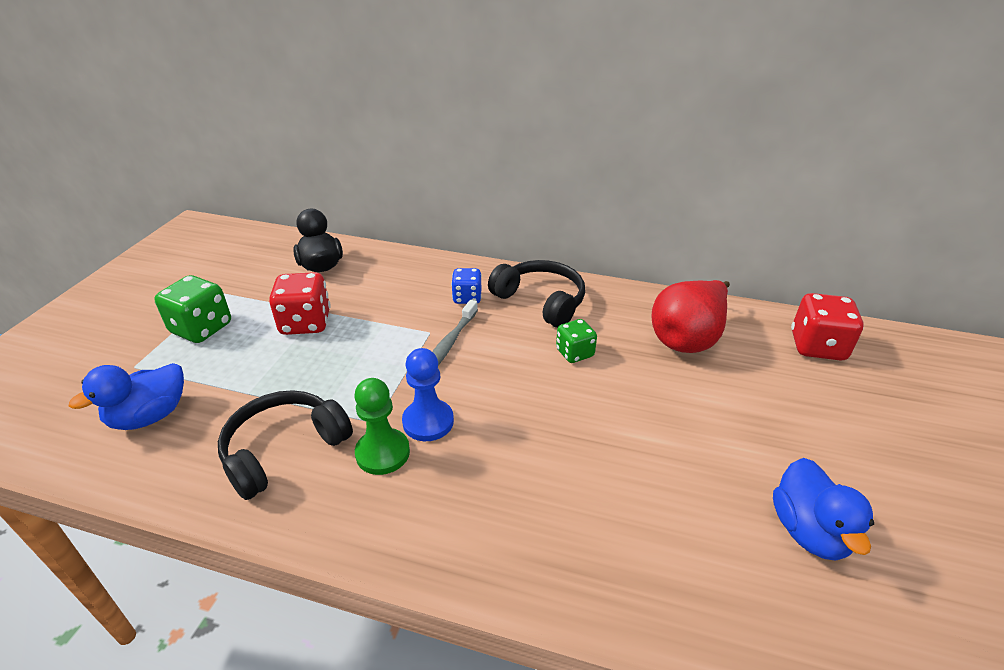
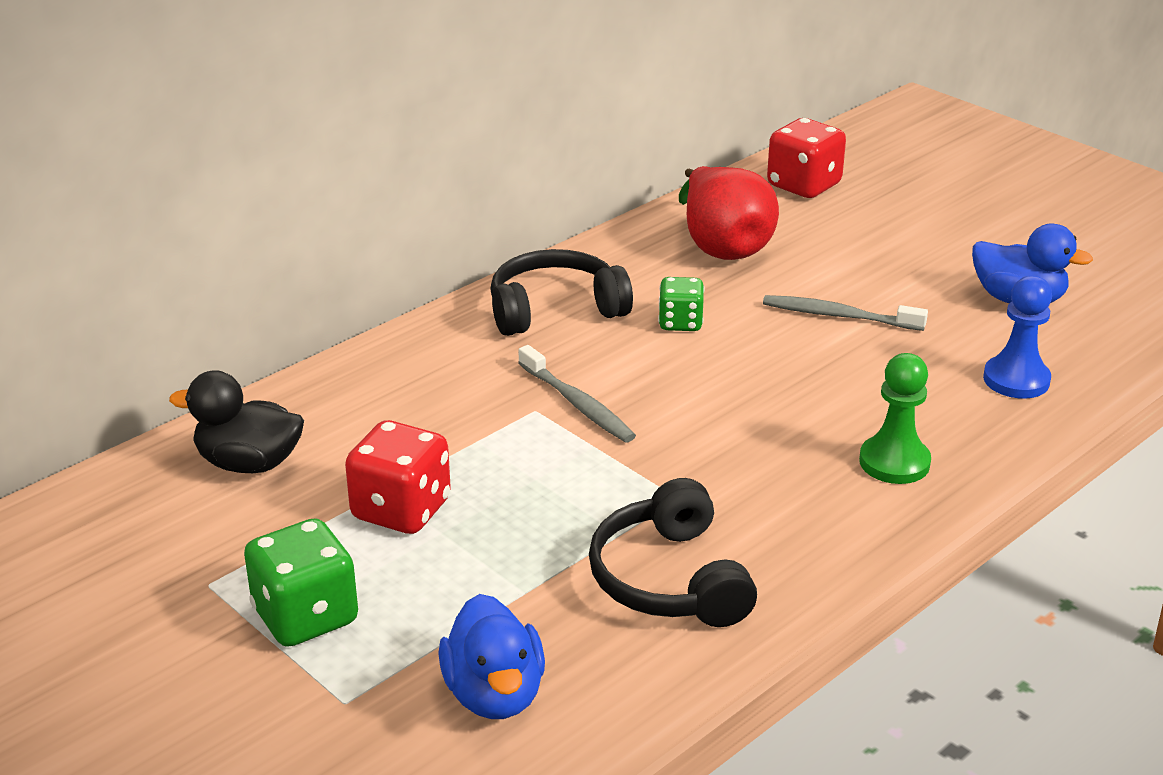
camera: 60 degrees left, 5 degrees down
(382, 453) = (737, 504): green pawn -> green pawn (894, 462)
(428, 422) = (711, 458): blue pawn -> blue pawn (1016, 380)
(467, 298) = (487, 360): blue dice -> none
(661, 424) = (839, 316): none -> grey toothbrush

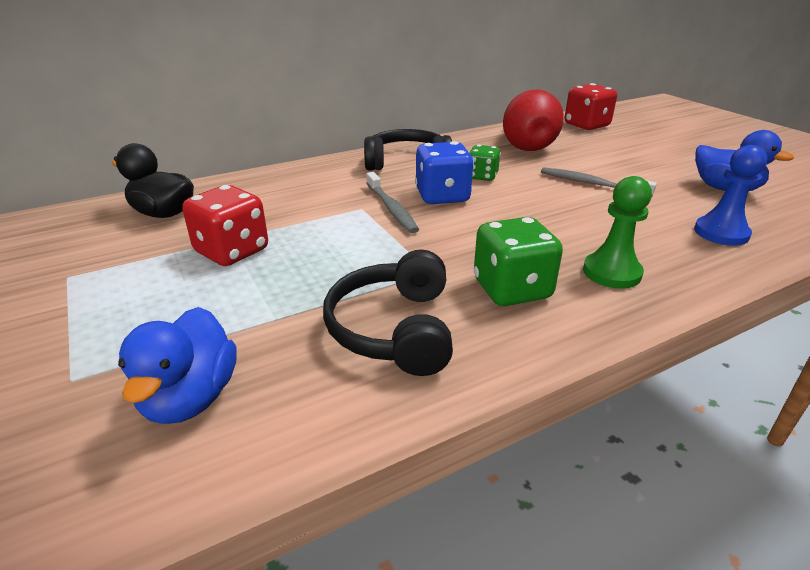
camera: 15 degrees right, 0 degrees up
(305, 616) = (107, 309): green dice -> green dice (512, 289)
(639, 370) = (442, 196): none -> blue dice

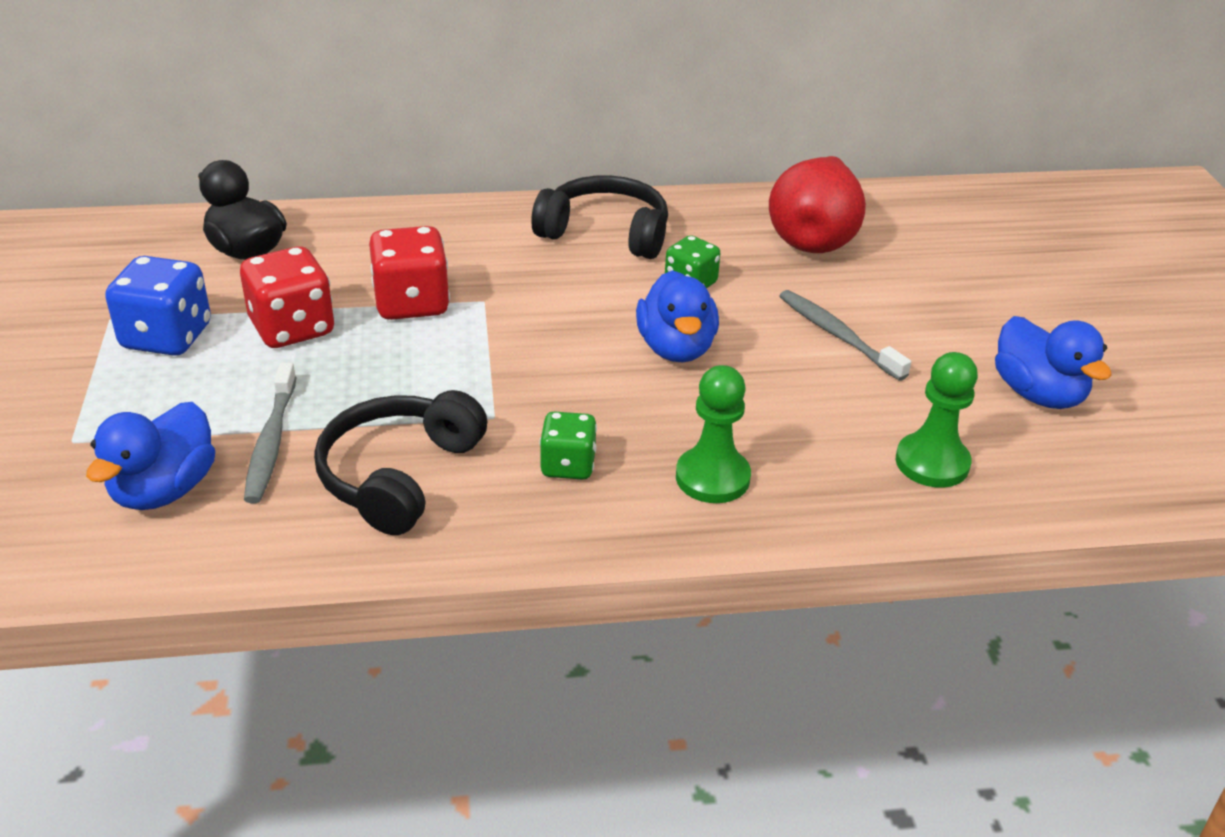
camera: 20 degrees right, 5 degrees up
(391, 208) = (521, 310): grey toothbrush -> grey toothbrush (271, 442)
(442, 196) = (604, 306): blue dice -> blue dice (167, 337)
(509, 208) = (676, 348): none -> blue duck
(512, 289) = (568, 465): green dice -> green dice, size x0.62
(586, 125) = (960, 216): red dice -> red dice (412, 303)
(721, 233) = (932, 463): blue pawn -> green pawn

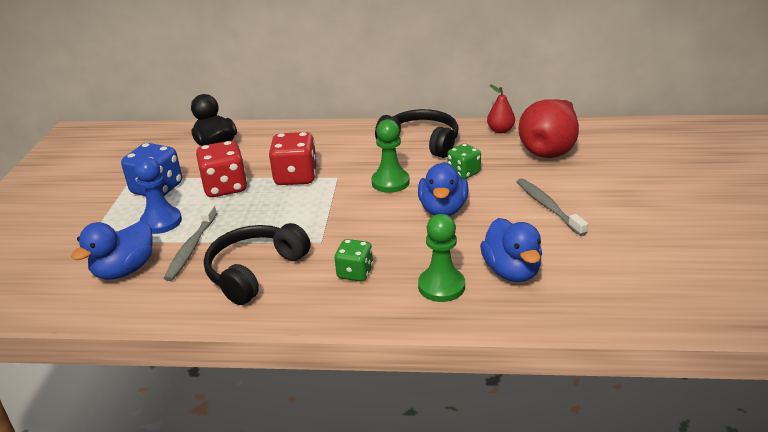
camera: 15 degrees right, 5 degrees down
(198, 398) = (161, 222): none -> blue pawn
(727, 207) = (500, 130): none -> red pear
(932, 463) = (588, 287): green pawn -> green pawn (390, 182)
(1037, 394) = (673, 249): blue duck -> blue duck (511, 271)

